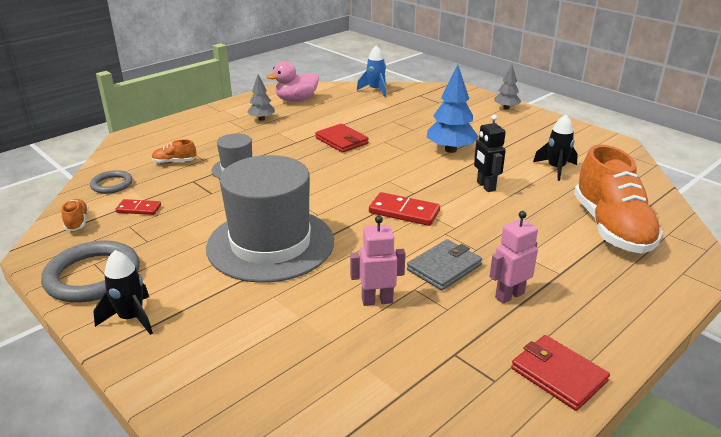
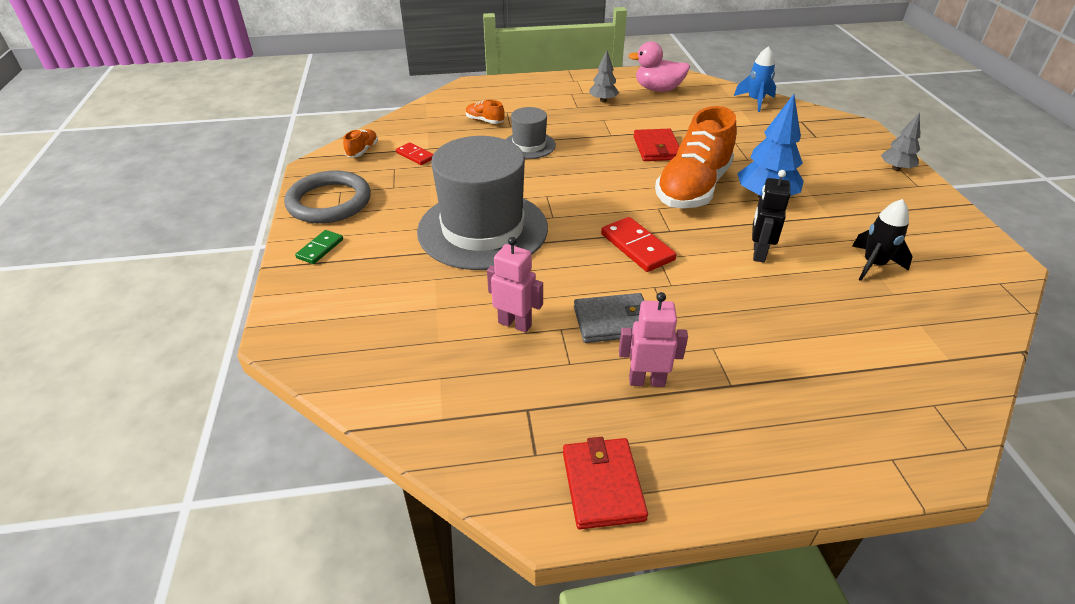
camera: 35 degrees right, 10 degrees up
(112, 184) = (417, 126): grey ring -> none
(131, 318) = (320, 249): black rocket -> green domino
(611, 228) = (861, 363): orange shoe -> orange shoe (693, 188)

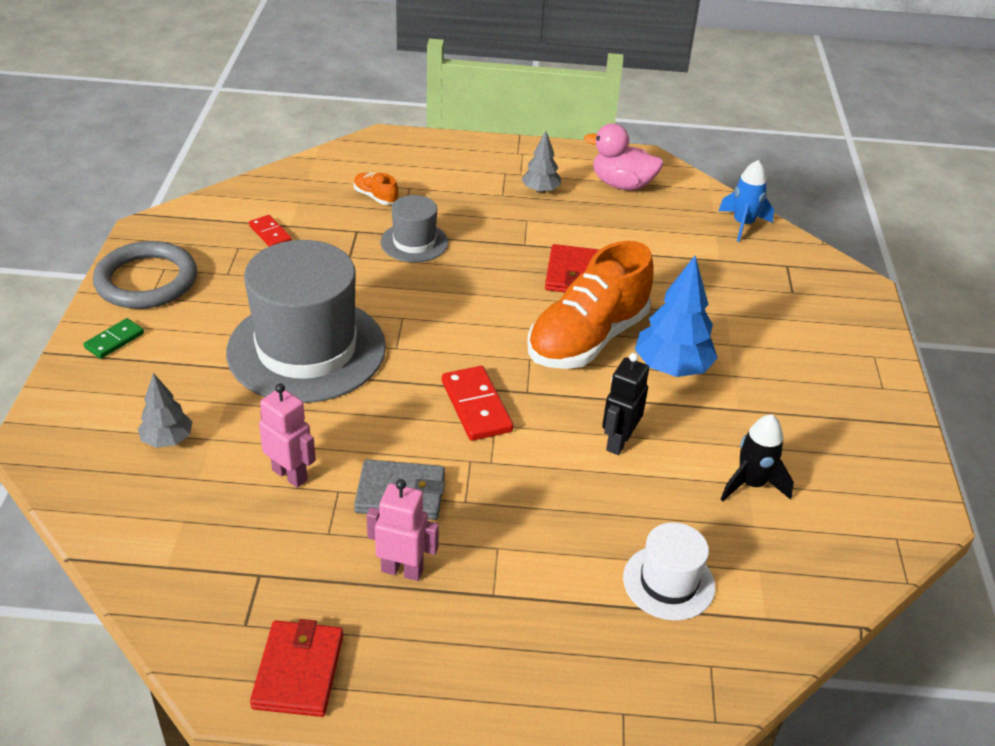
camera: 10 degrees right, 0 degrees up
(362, 151) = (210, 216): orange shoe -> none
(860, 347) = (668, 582): none -> white hat
(895, 168) = (869, 358): grey tree -> grey tree (167, 440)

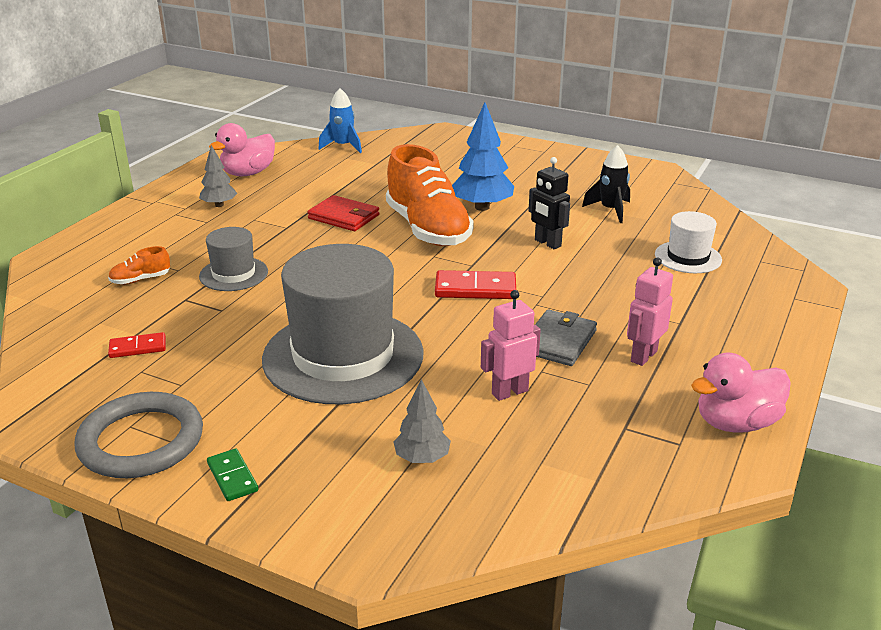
camera: 65 degrees left, 10 degrees down
(299, 671) = (736, 423): red wallet -> pink duck

